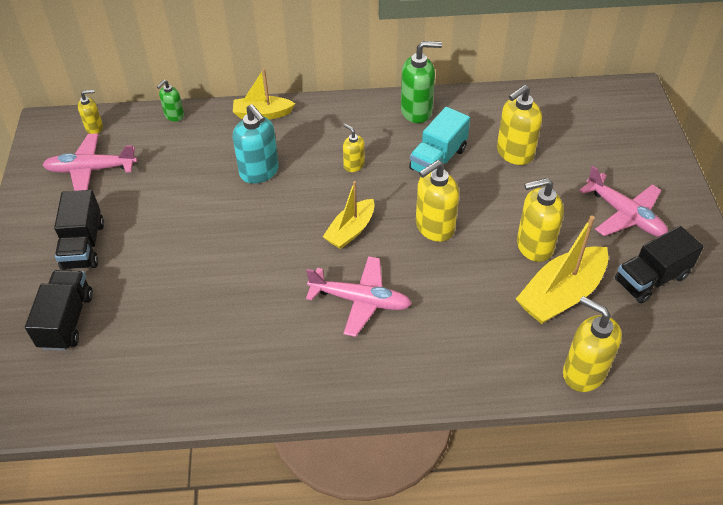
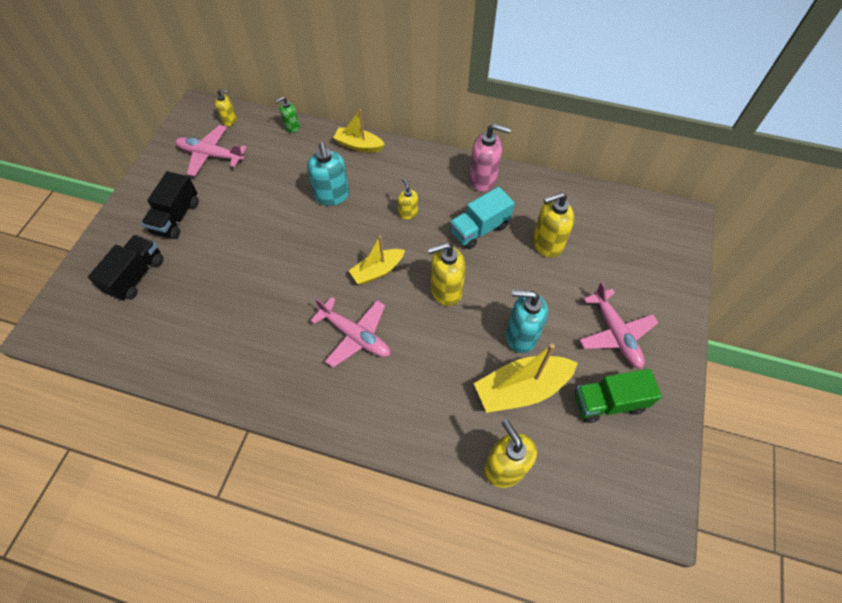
camera: 20 degrees right, 10 degrees up
(416, 111) = (483, 179): green soap dispenser -> pink soap dispenser
(534, 246) = (520, 336): yellow soap dispenser -> turquoise soap dispenser
(651, 279) = (608, 402): black truck -> green truck

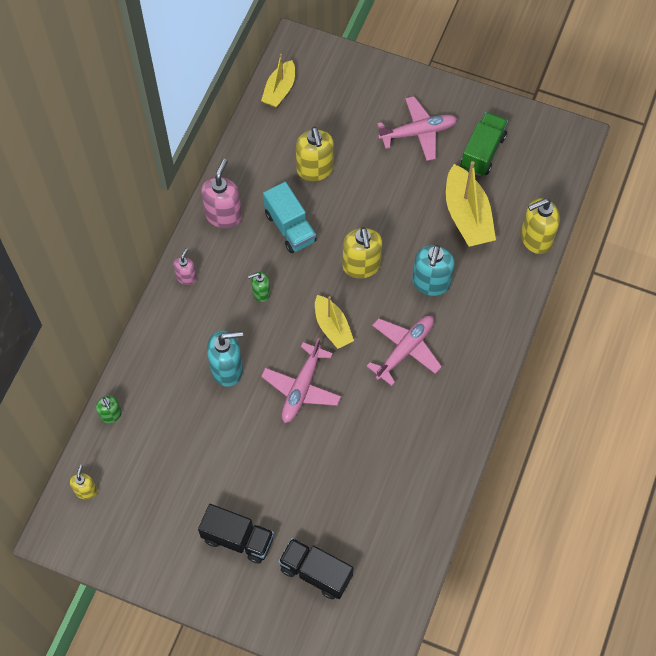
camera: 85 degrees left, 5 degrees up
(211, 155) = (144, 509): pink plane -> pink plane (301, 388)
(359, 145) = (153, 339): yellow boat -> yellow boat (279, 90)
(408, 213) = (261, 293): yellow soap dispenser -> green soap dispenser
(418, 160) = (186, 277): none -> pink soap dispenser
(520, 336) = (415, 208): turquoise soap dispenser -> turquoise soap dispenser (431, 283)
(608, 402) = (482, 152): green truck -> green truck turned 150 degrees counterclockwise

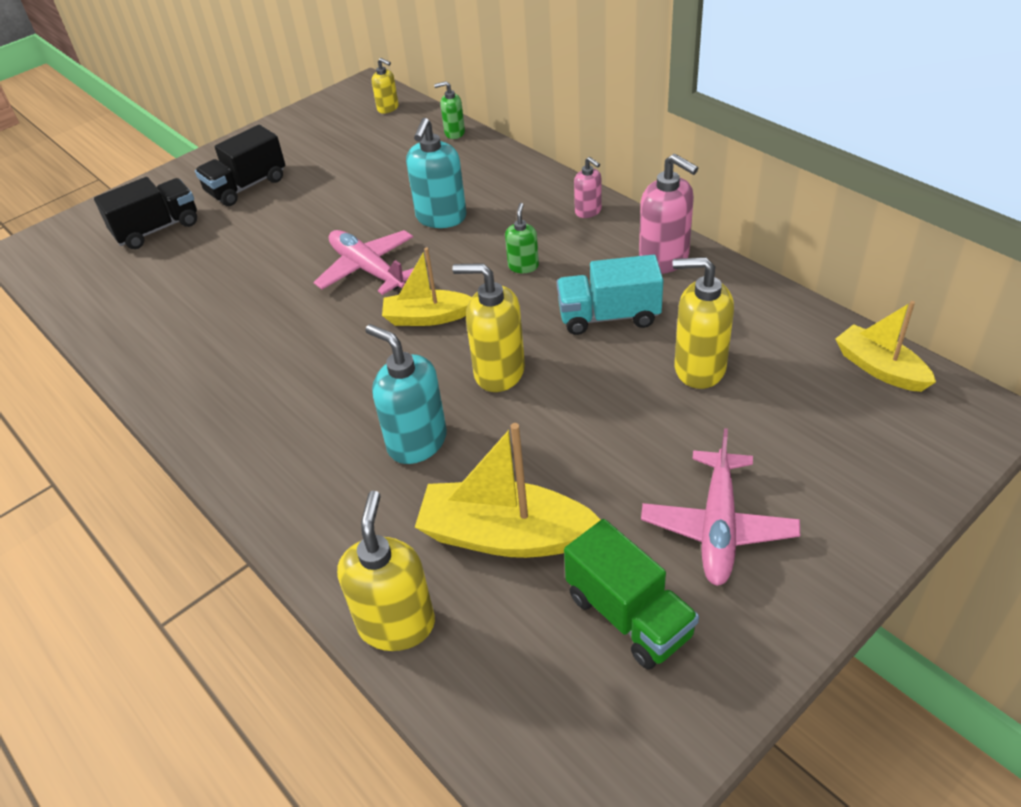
camera: 120 degrees right, 20 degrees down
(405, 350) = (337, 378): pink plane -> none

